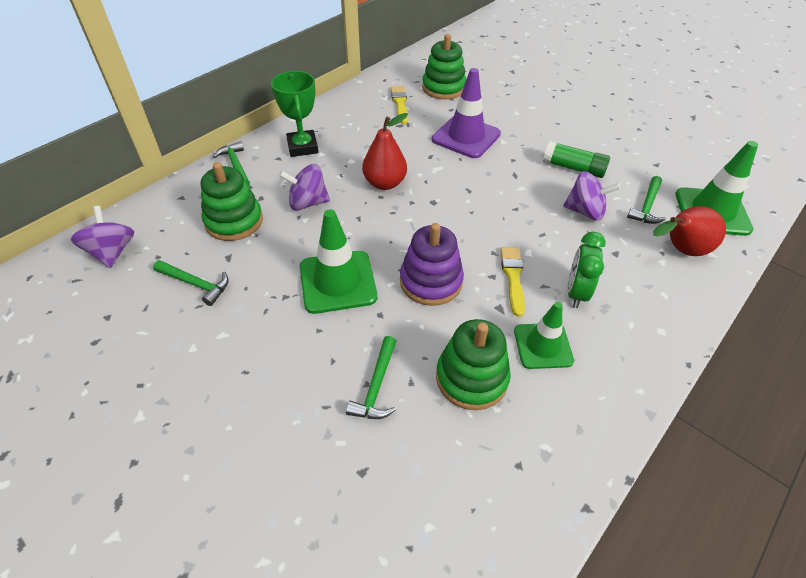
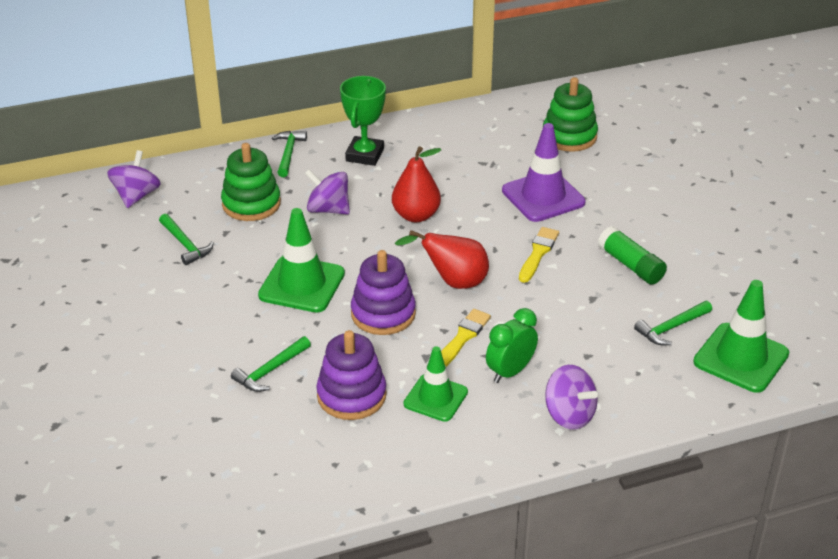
camera: 30 degrees right, 10 degrees down
(400, 103) = (504, 140): yellow brush -> yellow brush (538, 253)
(471, 378) = (351, 396): green stacking toy -> purple stacking toy
(585, 211) = (597, 309): purple spinning top -> purple spinning top (569, 415)
(680, 250) = (660, 378): red pear -> red pear (453, 282)

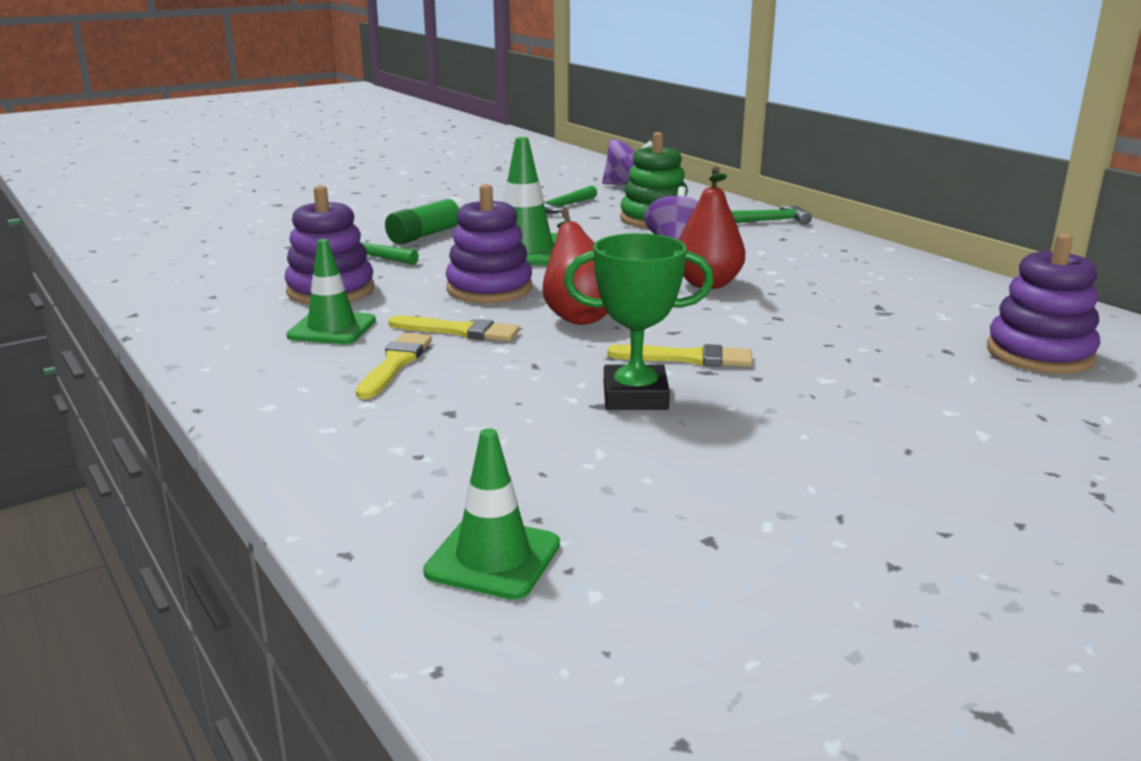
camera: 75 degrees right, 15 degrees down
(365, 155) = (809, 249): green trophy -> green trophy (635, 396)
(510, 372) = (395, 364): green clock -> yellow brush
(543, 196) = (840, 349): purple traffic cone -> none
(569, 136) = (1039, 354): green stacking toy -> purple stacking toy
(569, 415) = (303, 409): purple spinning top -> none
(630, 265) = (716, 429): green glue stick -> green glue stick (427, 234)
(671, 328) = (555, 478): green hammer -> none
(741, 358) = (493, 558): green traffic cone -> green traffic cone, size x0.66

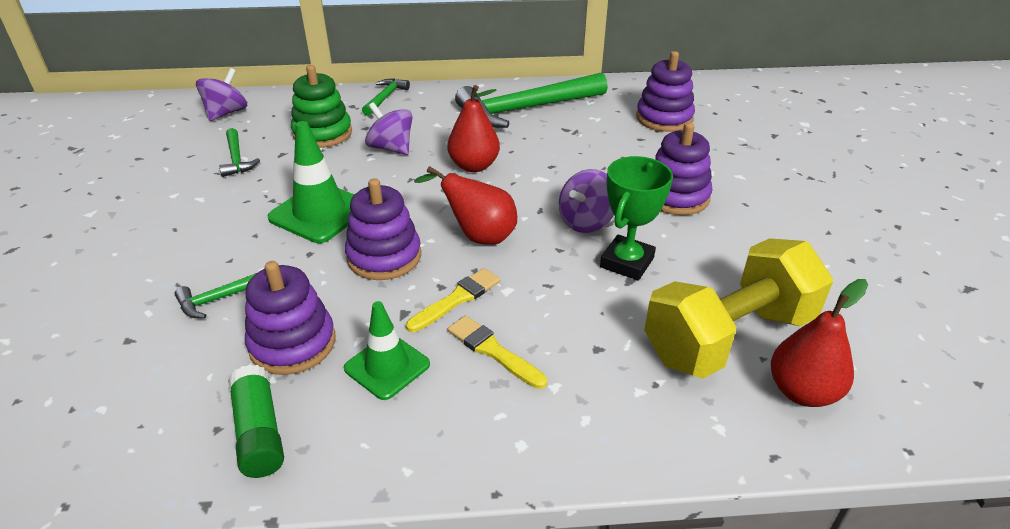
camera: 60 degrees left, 15 degrees up
(427, 234) = (212, 246): green glue stick -> green glue stick (259, 432)
(493, 558) = (802, 391): green traffic cone -> red pear
(556, 487) = (728, 337): none -> yellow dumbbell
(687, 358) = (586, 221): yellow brush -> purple spinning top
(837, 398) = (676, 196): none -> purple stacking toy
(881, 278) = (525, 109): none -> green hammer

